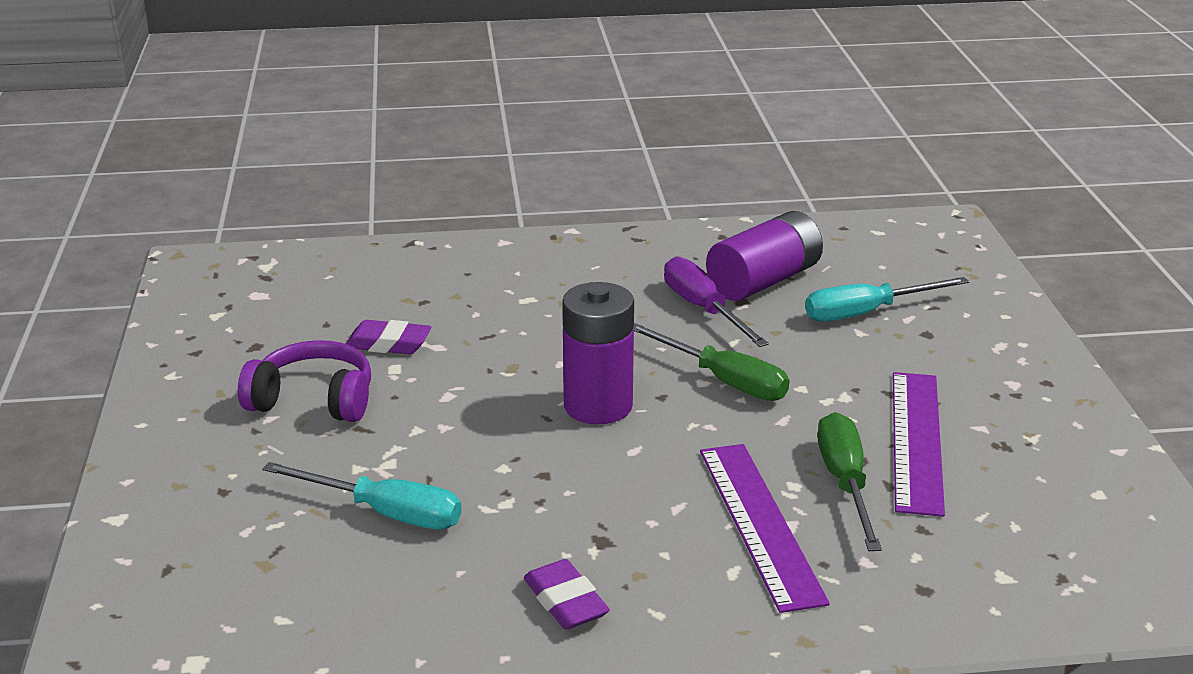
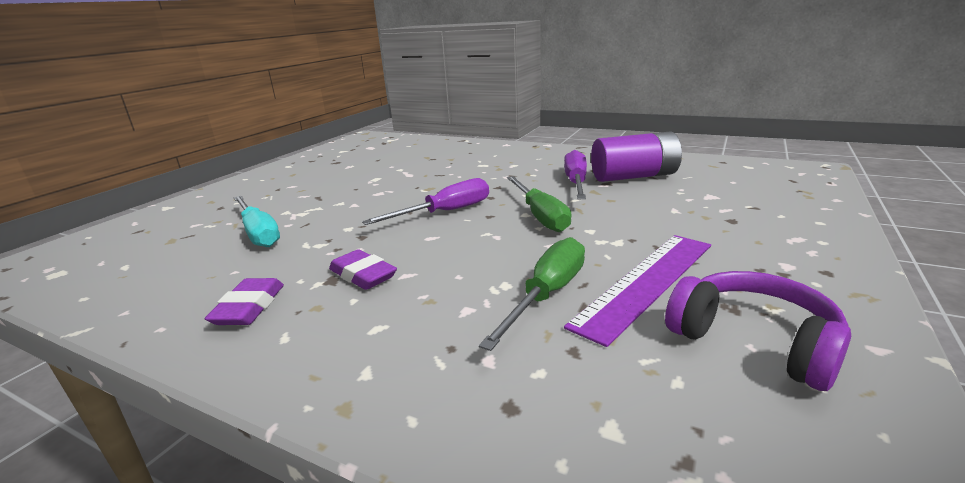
camera: 35 degrees right, 5 degrees down
(313, 400) = (320, 183): purple headphones -> purple headphones (754, 341)
(388, 344) = (389, 170): purple eraser -> purple eraser (363, 275)
(598, 406) = (445, 212): purple battery -> purple screwdriver
(759, 523) = (443, 301): purple ruler -> none
(867, 312) = (692, 201): turquoise screwdriver -> none

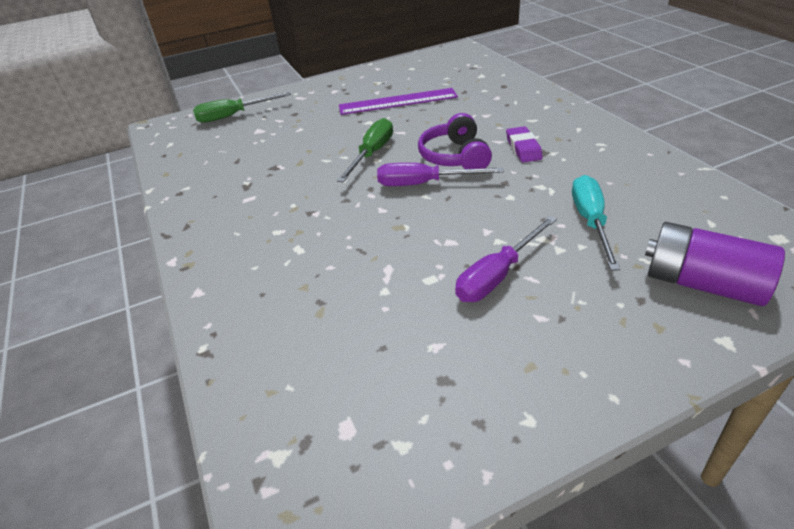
camera: 140 degrees left, 15 degrees up
(249, 308) = (597, 149): purple eraser -> none
(547, 295) = (444, 109): green screwdriver -> green screwdriver (233, 116)
(576, 183) = (290, 177): purple screwdriver -> purple screwdriver (498, 275)
(634, 176) = (245, 165): purple battery -> purple battery (702, 283)
(754, 341) = (405, 78): purple headphones -> purple headphones (455, 157)

